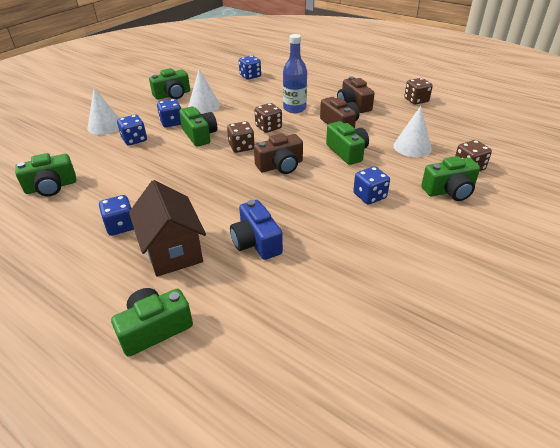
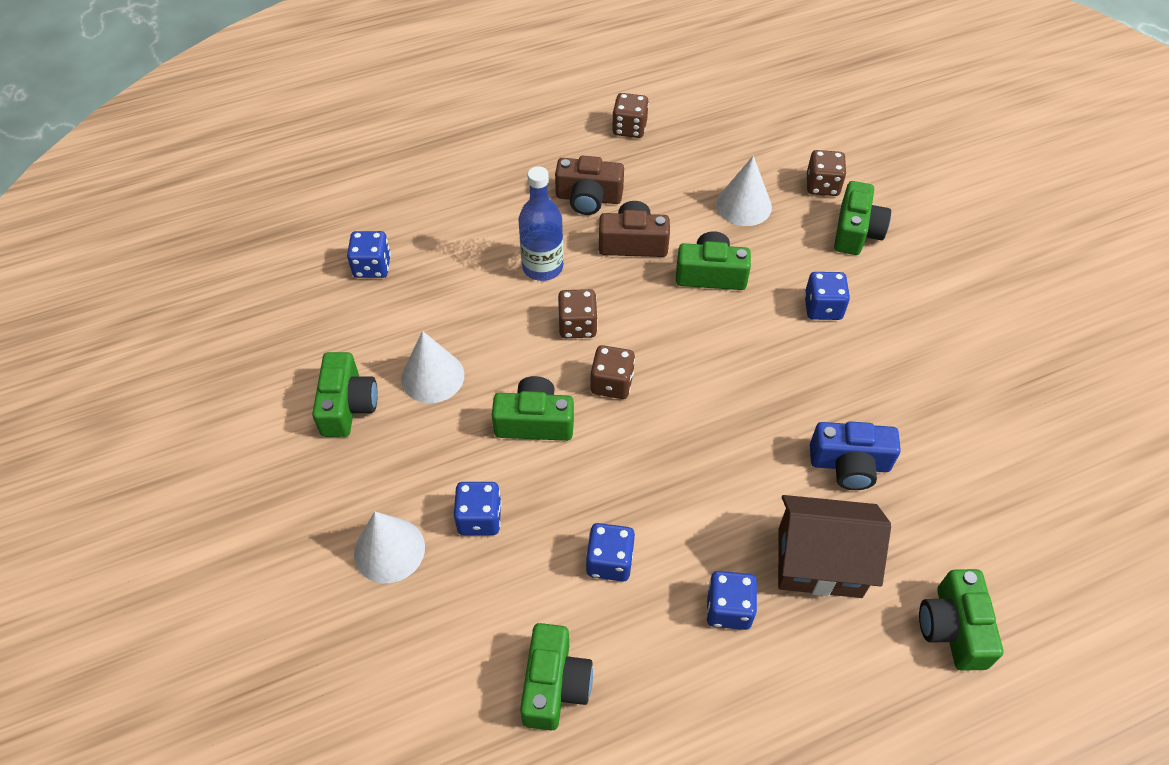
camera: 60 degrees left, 15 degrees up
(171, 122) = (459, 444): blue dice -> blue dice (609, 561)
(280, 166) = (695, 361): brown camera -> none

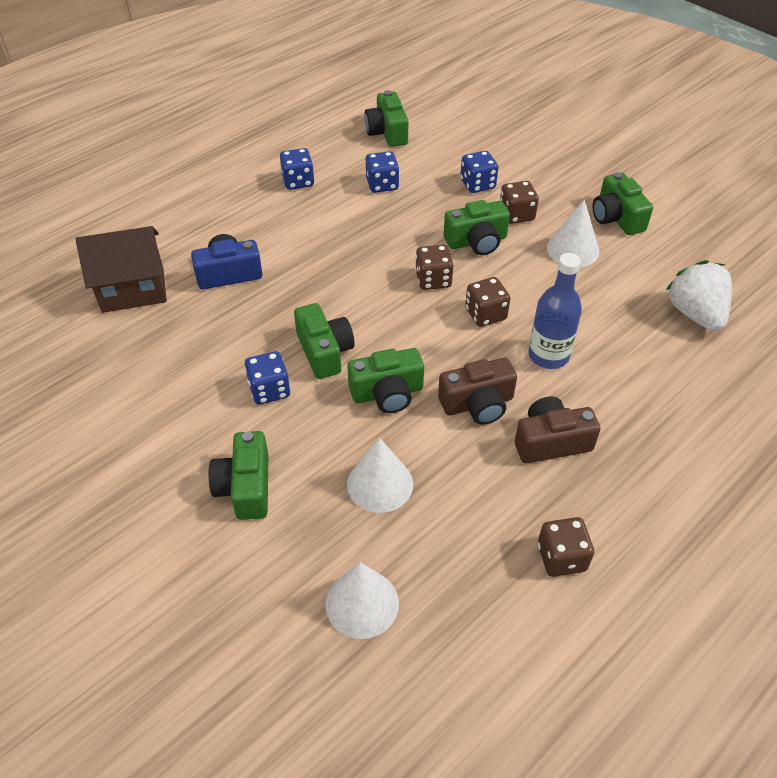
camera: 160 degrees right, 5 degrees down
(372, 267) = (695, 314): blue dice -> white strawberry
(389, 550) = (521, 159): white cone -> white cone (362, 603)
(819, 562) = (243, 215): brown house -> brown house (133, 290)
(822, 185) = (294, 541): brown dice -> brown dice (516, 215)
(953, 628) = (151, 205): green camera -> green camera (324, 351)

